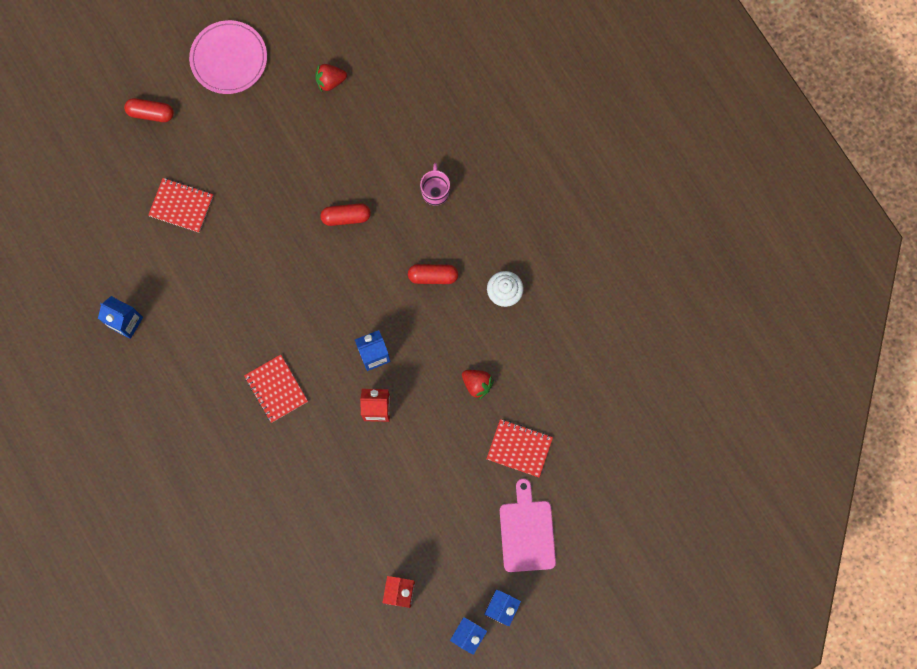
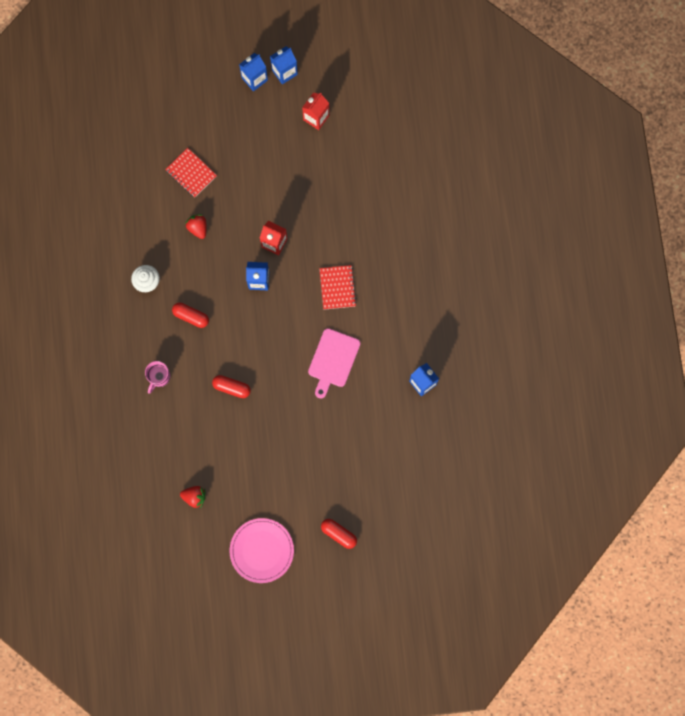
camera: 155 degrees left, 0 degrees up
(181, 205) = (346, 451): red notebook -> none
(527, 532) = (214, 118): pink cutting board -> pink cutting board (333, 360)

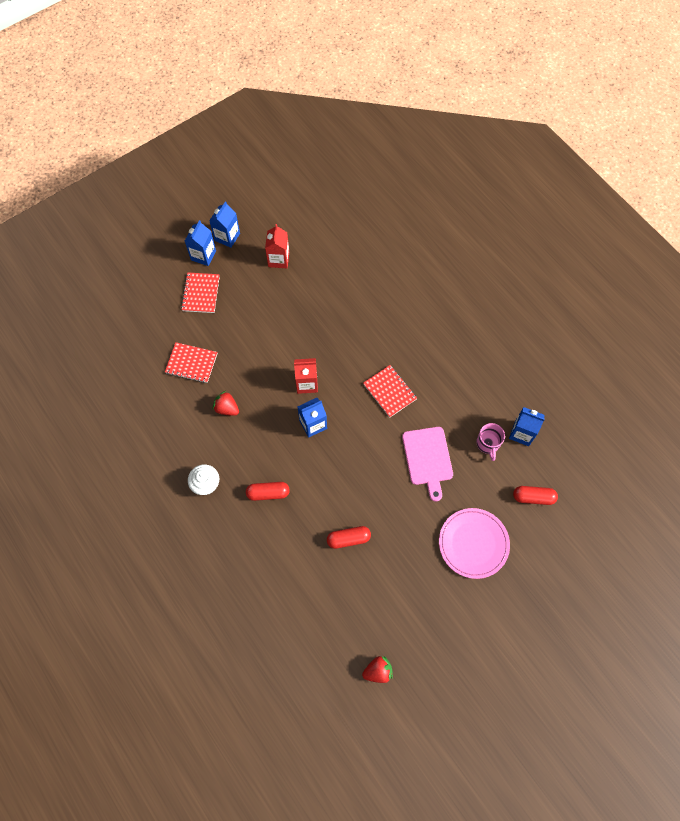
camera: 30 degrees left, 10 degrees down
(159, 377) = (270, 569): pink mug -> pink mug (488, 444)
(233, 114) = (201, 293): none -> red notebook
(262, 550) = (478, 686): pink plate -> pink plate (473, 543)
(339, 534) = (541, 622): red capsule -> red capsule (533, 497)

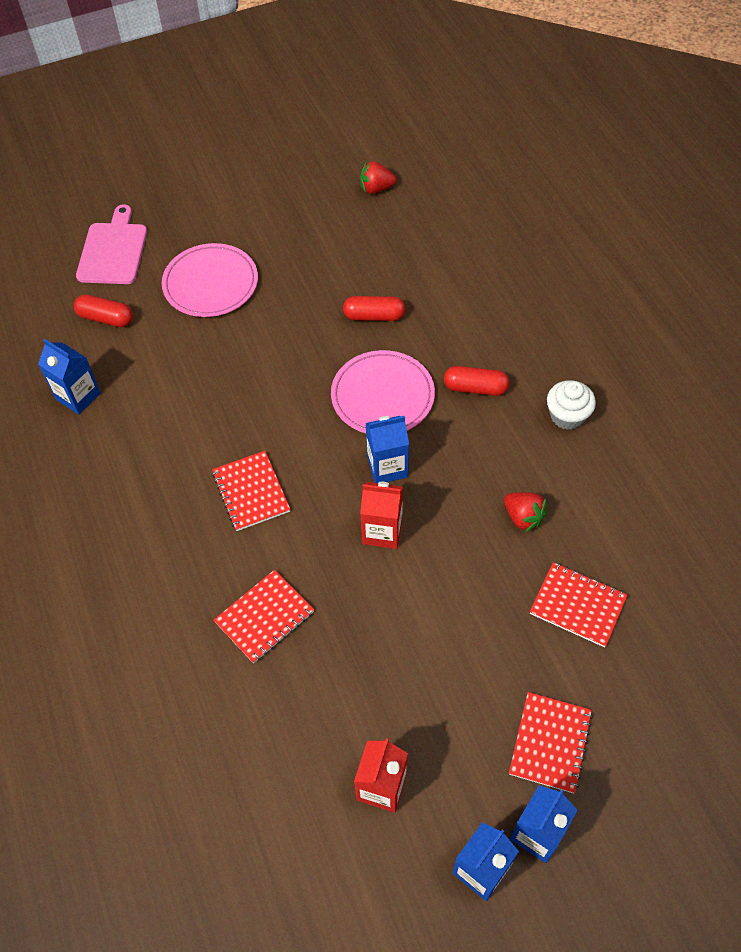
camera: 165 degrees left, 10 degrees down
(327, 474) = (382, 396): none -> pink plate
(358, 323) = (264, 617): none -> red notebook
(428, 458) = (229, 389): pink cutting board -> pink cutting board (113, 250)
(488, 444) = (134, 392): pink mug -> none

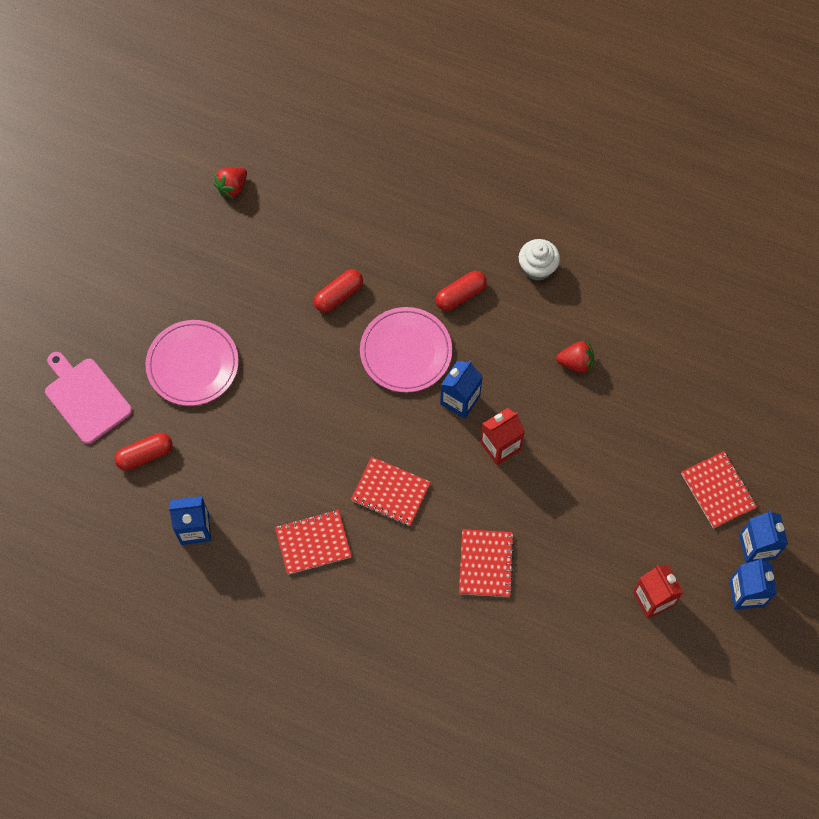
camera: 45 degrees left, 10 degrees up
(578, 605) = (659, 393): red notebook -> red notebook (313, 542)

